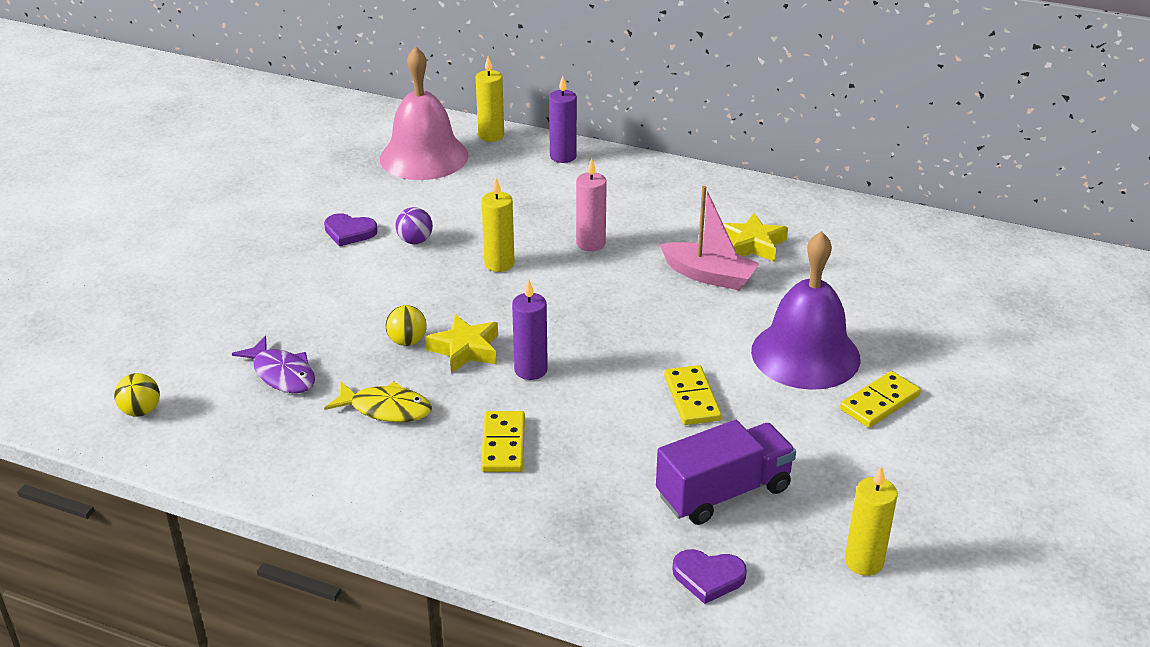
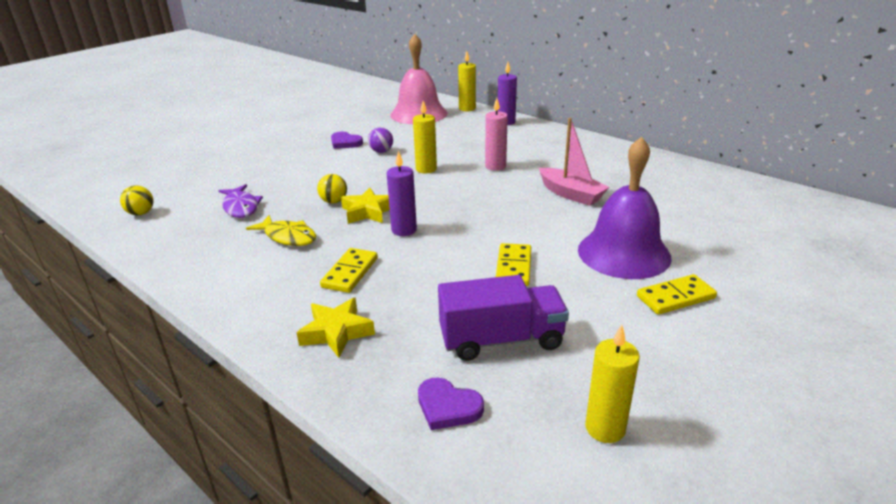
camera: 20 degrees right, 5 degrees down
(753, 244) = (614, 181): yellow star -> yellow star (336, 332)

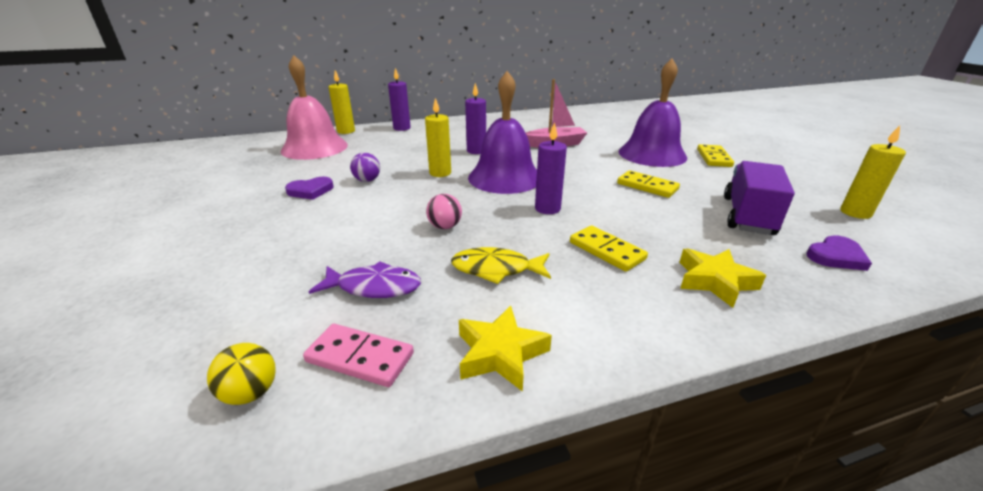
camera: 60 degrees left, 0 degrees up
(175, 227) = (360, 358): none -> pink domino
(288, 237) = (496, 269): yellow fish -> yellow fish turned 150 degrees counterclockwise
(334, 201) = (445, 226): yellow ball -> pink ball
(368, 211) = (491, 215): yellow star -> yellow star (500, 353)
(449, 195) = (505, 177): none -> purple bell
(495, 166) = (476, 151): pink candle -> purple candle

